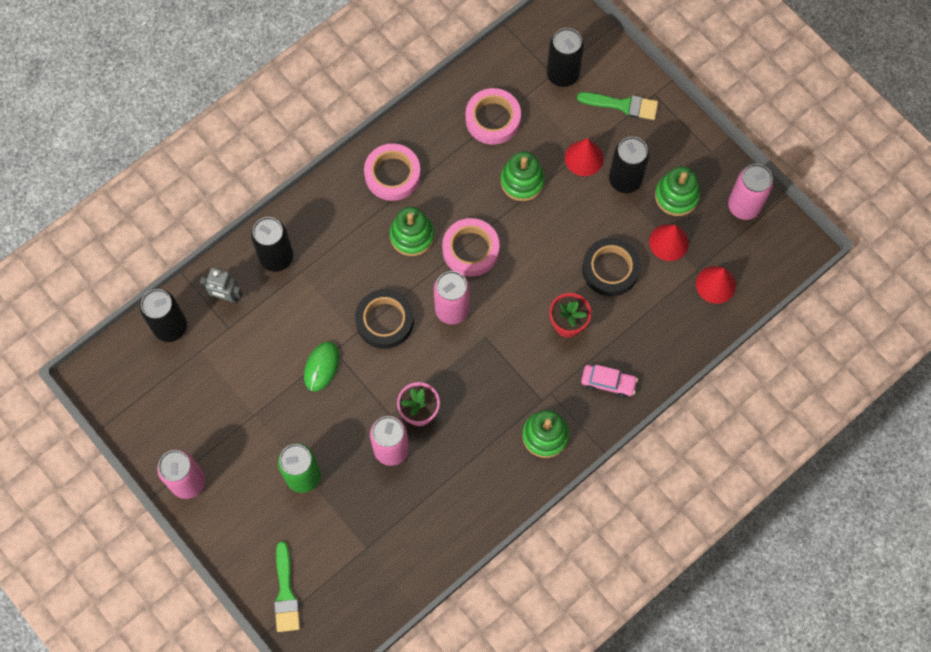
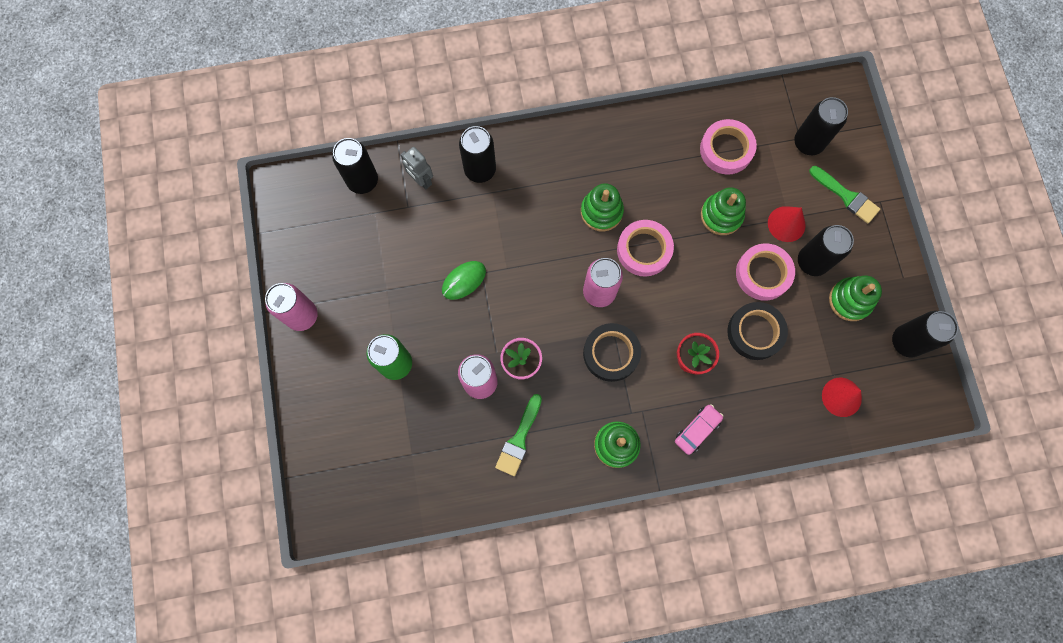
camera: 30 degrees right, 5 degrees up
(286, 593) = (325, 453): green brush -> green brush (519, 439)
(384, 321) = (537, 271): black tape -> black tape (611, 353)
(392, 174) = (614, 152): pink tape -> pink tape (763, 274)
(608, 382) = (697, 430): pink car -> pink car turned 90 degrees counterclockwise
(669, 242) = (820, 337): red cone -> none
(744, 206) = (906, 342): pink can -> black can

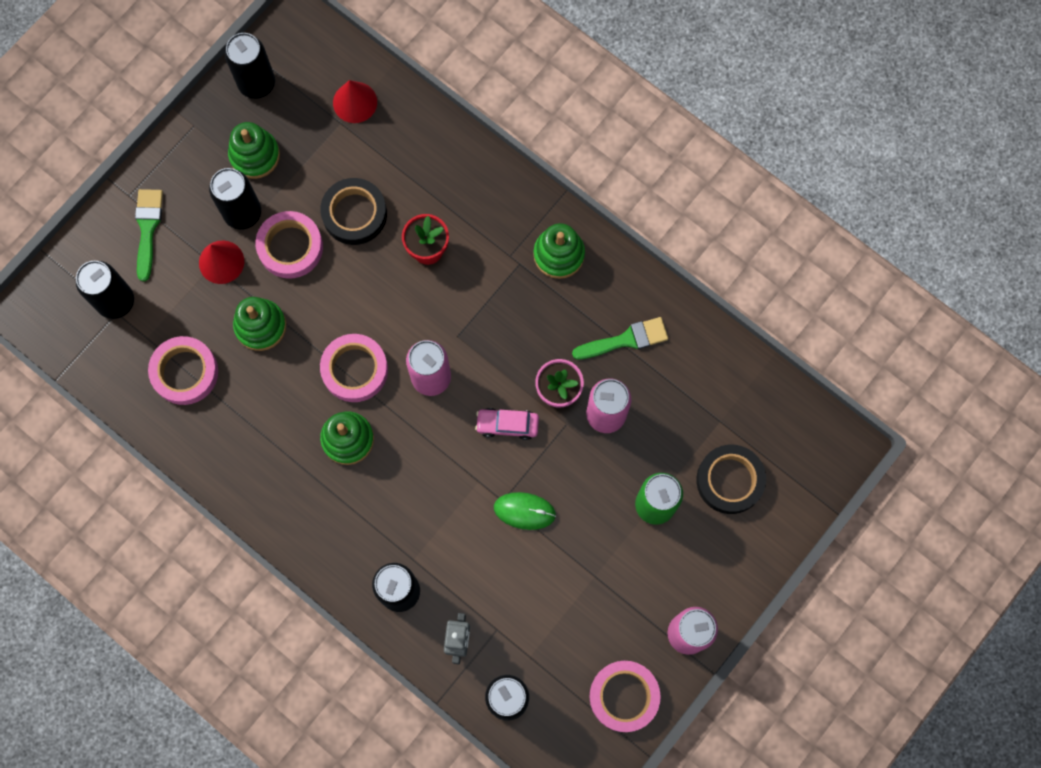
camera: 130 degrees left, 0 degrees up
(302, 247) = (624, 696): none -> pink tape
(611, 353) = (480, 322): black tape -> black tape (730, 480)
(697, 430) = (487, 198): pink car -> pink car (507, 425)

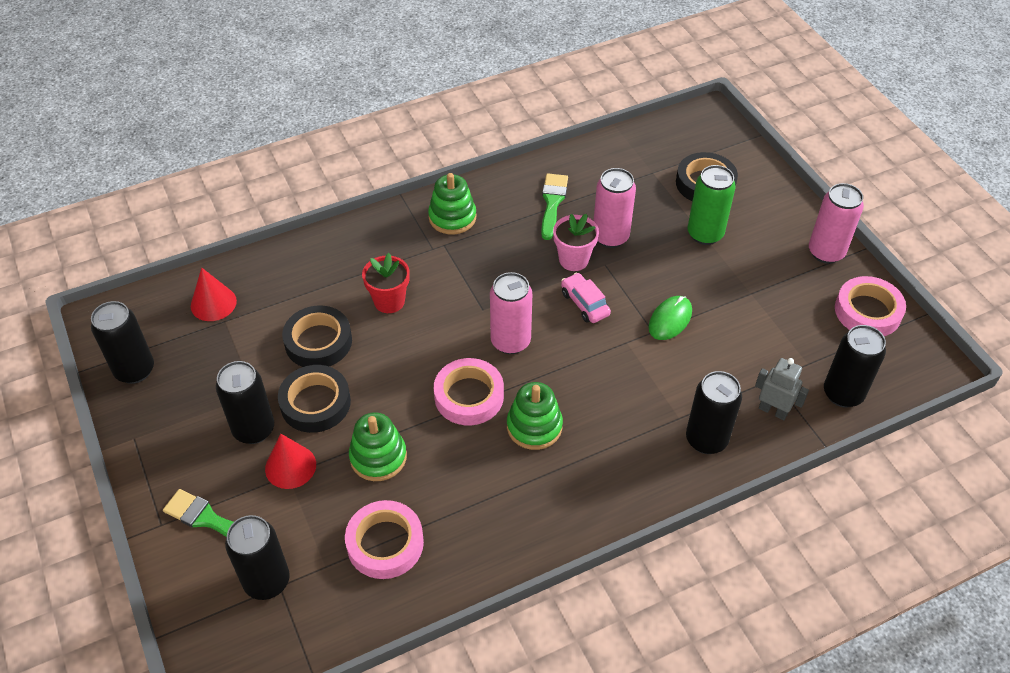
camera: 65 degrees left, 25 degrees down
(255, 155) = (203, 398): green stacking toy -> none
(290, 247) = (315, 403): pink tape -> black tape
(507, 425) = (584, 303): pink car -> pink car turned 120 degrees clockwise

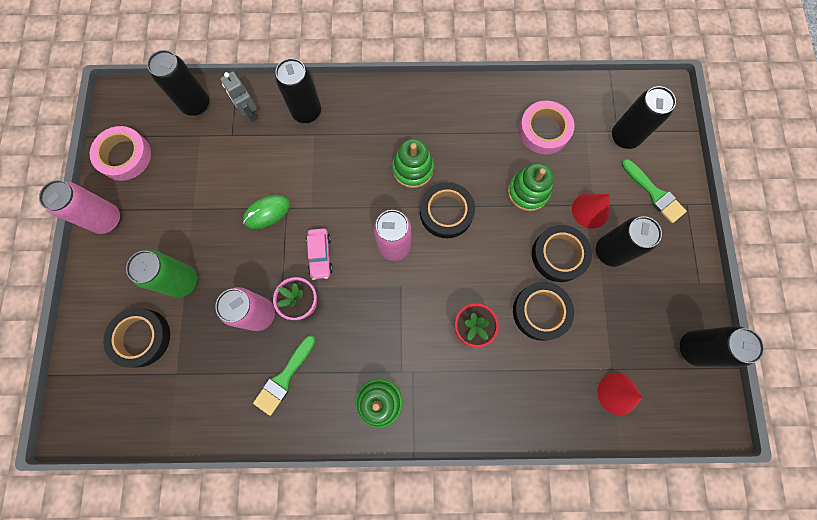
camera: 155 degrees left, 25 degrees up
(469, 396) = (446, 212): pink tape -> black tape

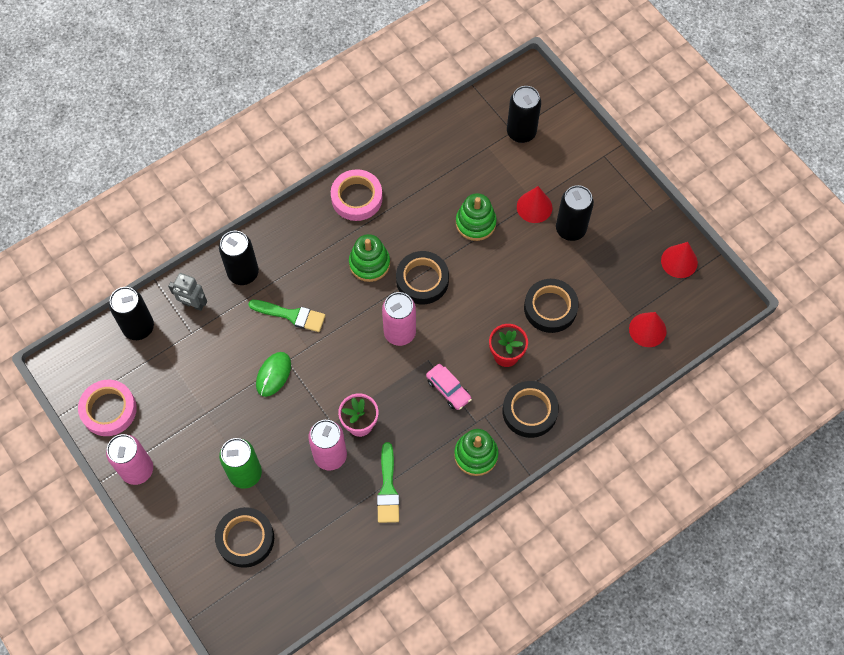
camera: 35 degrees left, 10 degrees down
(320, 255) = (345, 379): pink car -> pink car (448, 389)
(544, 130) = (454, 166): pink tape -> pink tape (357, 198)
(559, 255) = (534, 256): black tape -> black tape (529, 411)
(654, 194) = (574, 163): green brush -> green brush (291, 315)
(693, 348) = (679, 261): black can -> red cone

